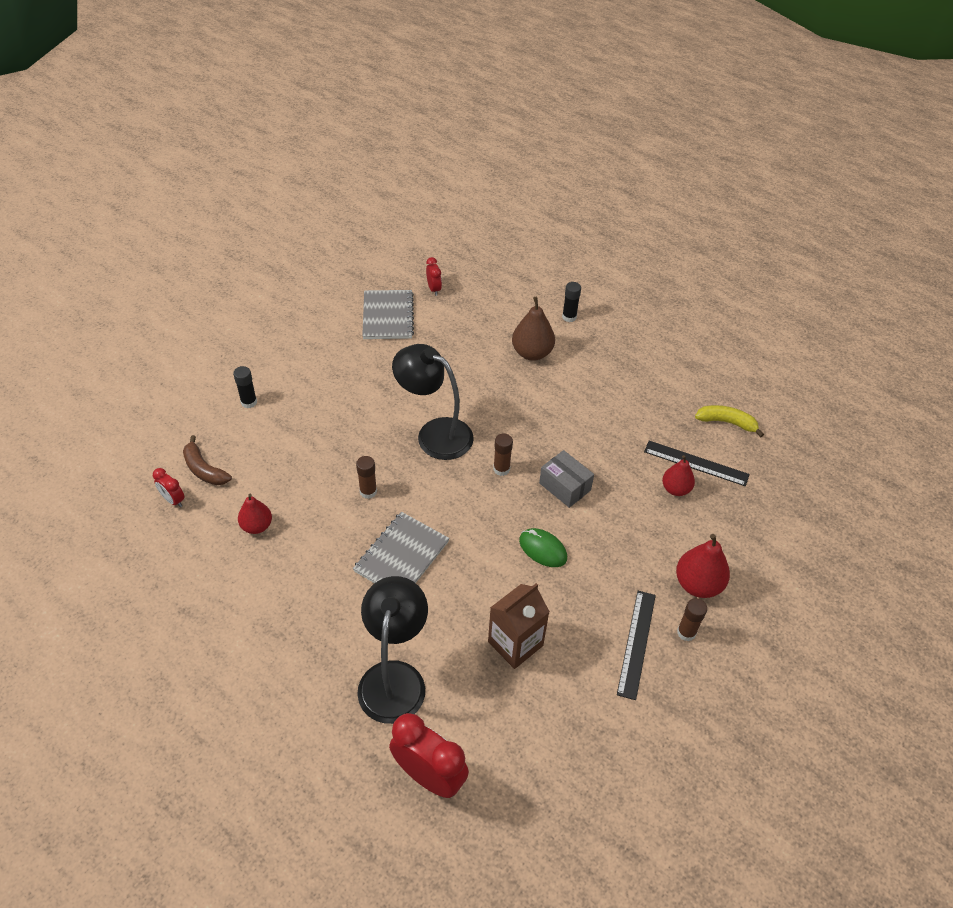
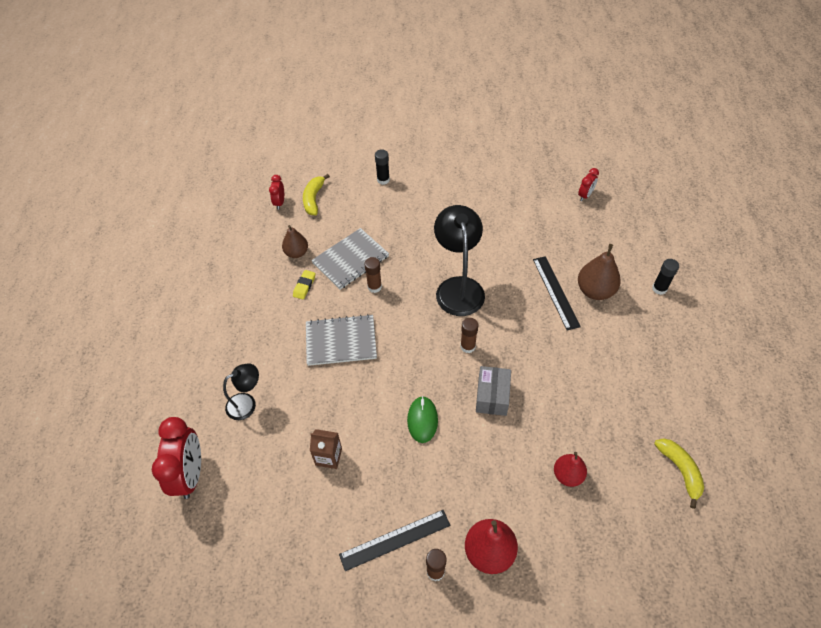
camera: 55 degrees right, 5 degrees up
(204, 469) = (314, 199): brown banana -> yellow banana
(257, 526) = (296, 253): red pear -> brown pear
(305, 545) = (304, 286): none -> yellow eraser
(388, 316) = (530, 190): grey notebook -> grey notebook (350, 260)
(394, 677) = (247, 403): black lamp -> black lamp, size x0.56
(515, 643) = (328, 457): brown carton -> brown carton, size x0.64
(696, 463) = (610, 474): black ruler -> black ruler (555, 292)

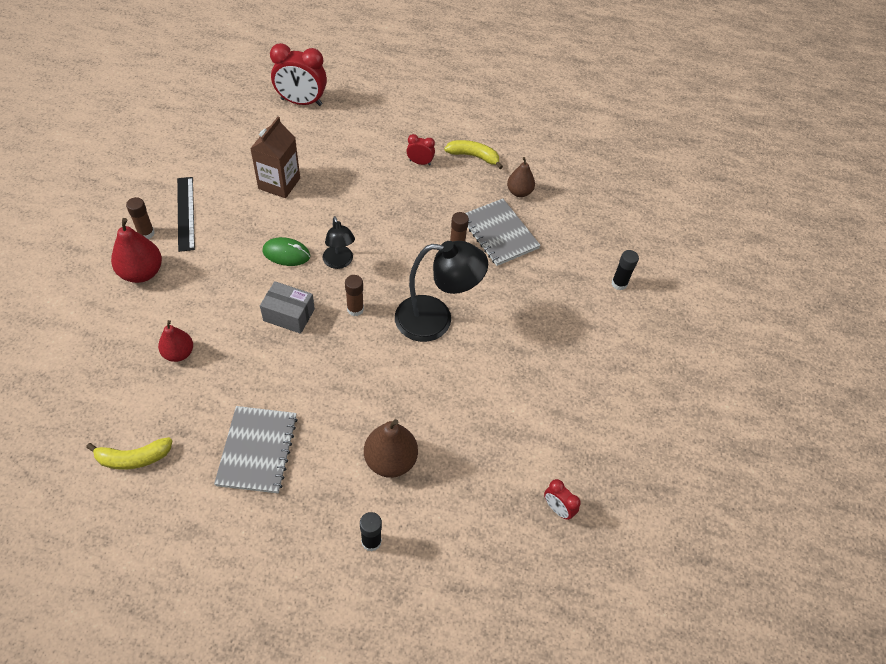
camera: 95 degrees right, 0 degrees up
(247, 403) = (353, 139): black lamp -> black lamp (339, 262)
(279, 202) = (595, 187): red clock -> red clock (420, 162)
(304, 286) = (473, 192): yellow eraser -> none
(314, 199) = (596, 216): yellow banana -> yellow banana (473, 156)
(328, 457) = (279, 183): brown carton -> brown carton, size x1.55
(341, 341) = (397, 210): grey notebook -> grey notebook (257, 450)
(555, 292) = (401, 415): black ruler -> none

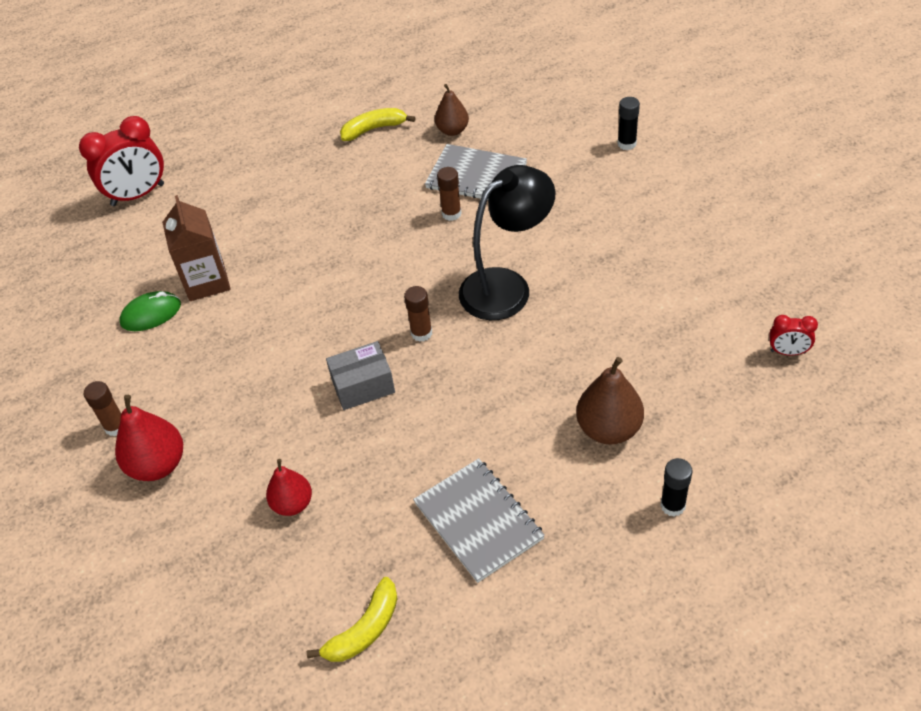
camera: 30 degrees left, 5 degrees down
(185, 213) = (137, 377): black ruler -> none
(286, 254) = (293, 336): green mouse -> green mouse (151, 314)
(339, 262) = (356, 305): black lamp -> none
(420, 162) = (328, 168): red clock -> none

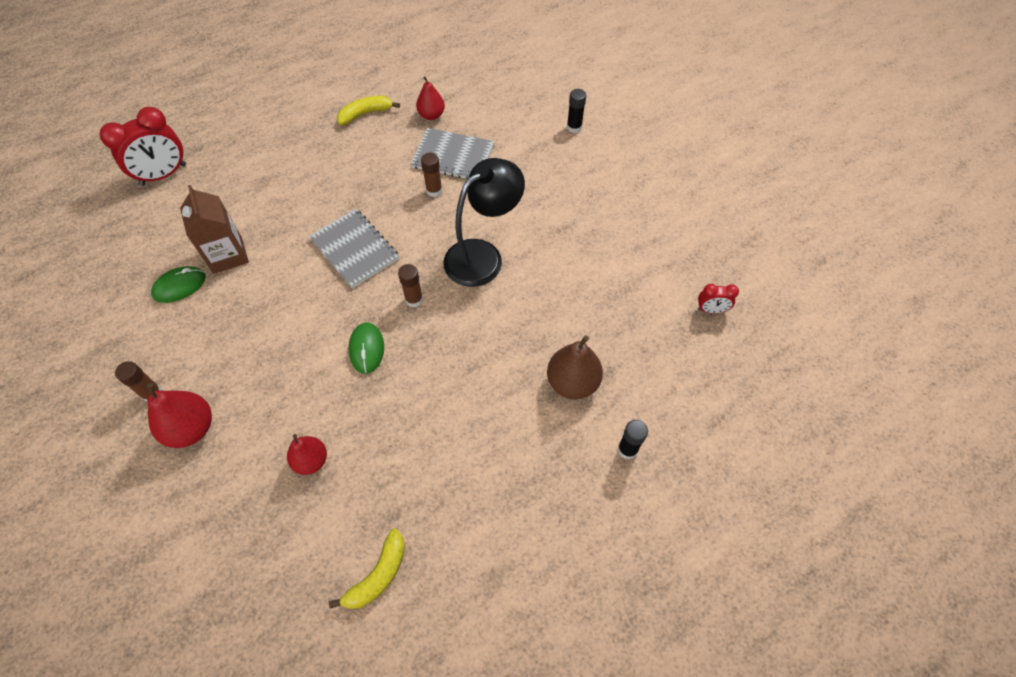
camera: 10 degrees left, 10 degrees up
(363, 386) = (367, 349): grey box -> green mouse
(452, 130) = (431, 115): brown pear -> red pear
(478, 521) = (469, 470): grey notebook -> grey notebook (355, 249)

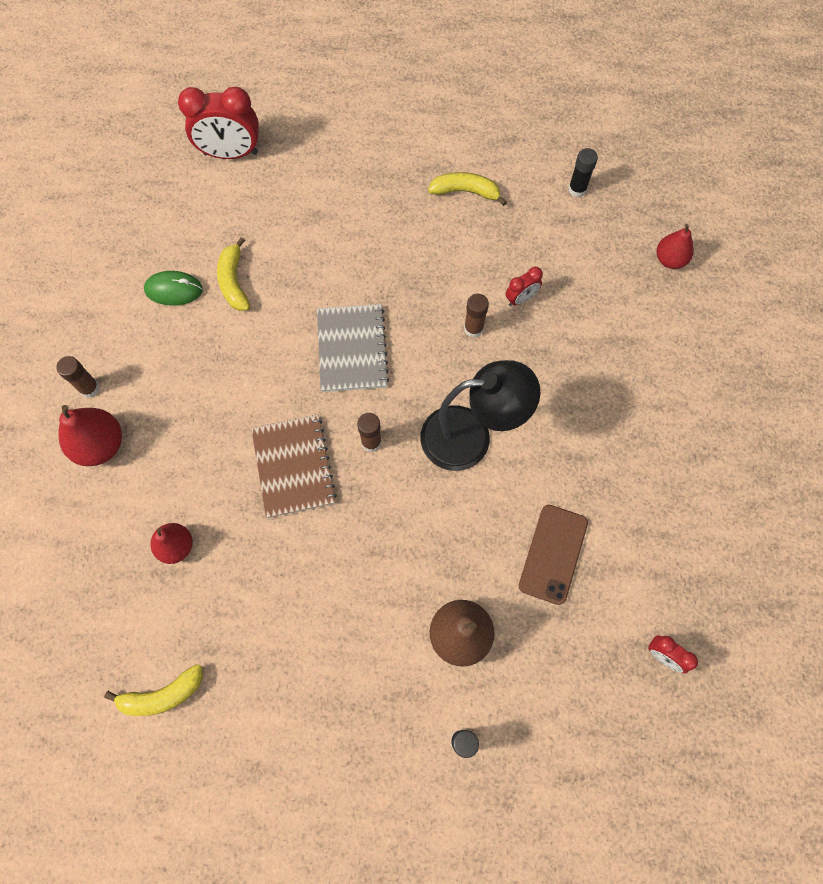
camera: 35 degrees right, 10 degrees up
(227, 255) = (234, 282): brown carton -> yellow banana
(367, 349) = (294, 466): green mouse -> brown notebook
(431, 115) = (533, 233): red pear -> red pear (670, 259)
(453, 156) = (521, 299): grey notebook -> red clock
(574, 127) = (679, 340): black glue stick -> black glue stick (577, 189)
(594, 293) = (553, 554): none -> brown phone

